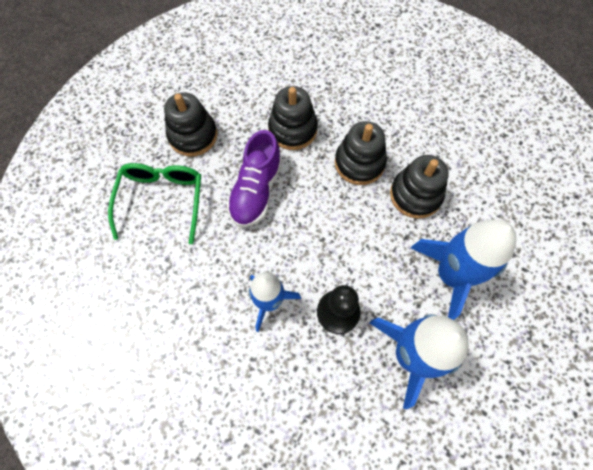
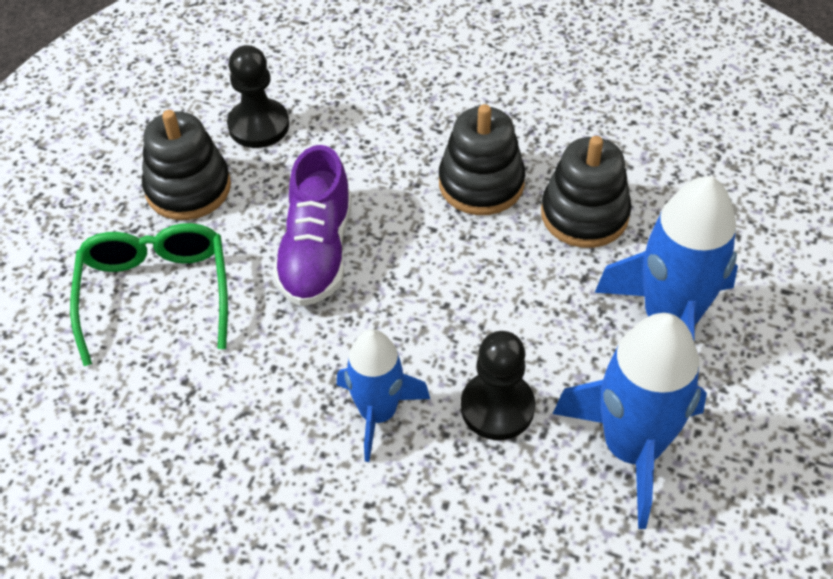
camera: 10 degrees left, 15 degrees down
(240, 102) = (258, 125): none -> black pawn
(293, 129) = (358, 152): black stacking toy -> none

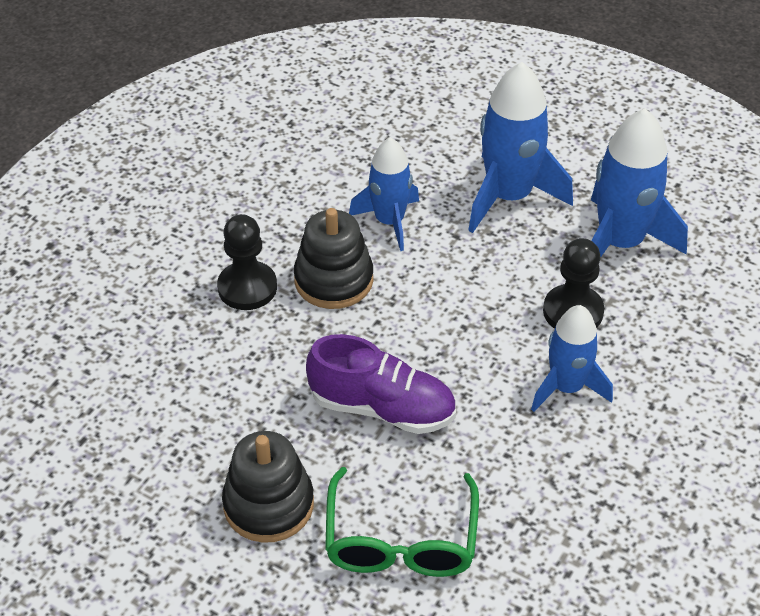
camera: 80 degrees left, 5 degrees down
(156, 293) = (401, 541): green glasses -> green glasses turned 90 degrees counterclockwise
(258, 125) = (199, 436): black pawn -> black pawn (247, 288)
(584, 214) = (389, 221): black stacking toy -> blue rocket

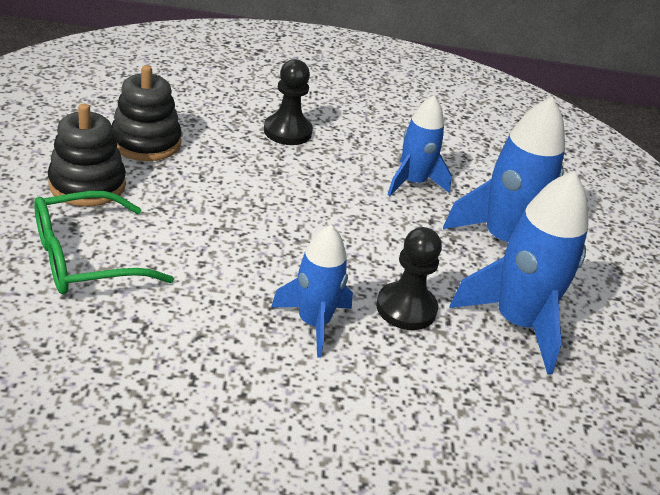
camera: 55 degrees right, 10 degrees down
(333, 280) = (328, 168): black stacking toy -> black stacking toy (146, 142)
(382, 408) = (216, 220): purple shoe -> none

